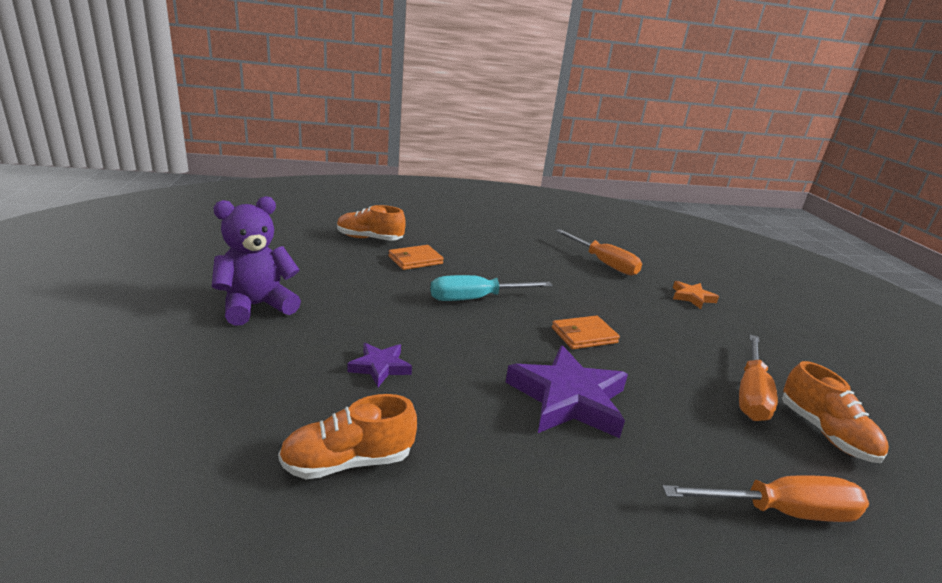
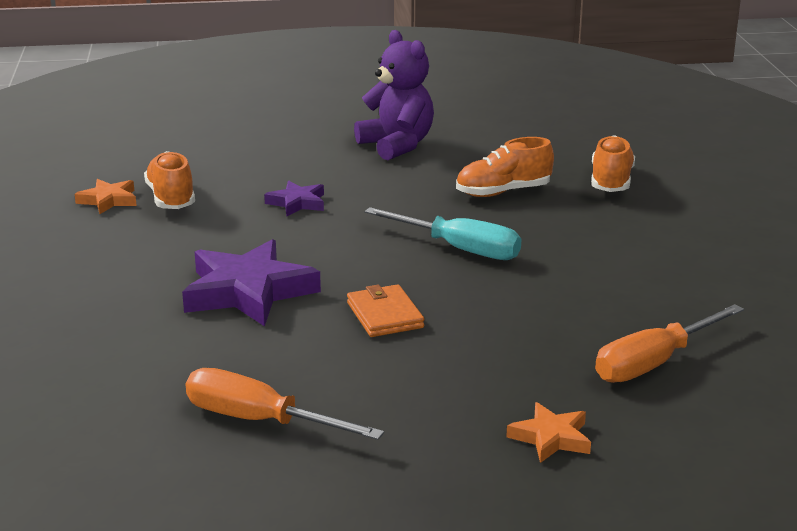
camera: 95 degrees right, 0 degrees up
(339, 529) = (108, 200): none -> orange star
(415, 260) = (558, 211): orange wallet -> none
(476, 299) = (459, 249): turquoise screwdriver -> turquoise screwdriver turned 135 degrees clockwise
(781, 511) = (69, 383): orange screwdriver -> none
(825, 433) = (176, 458): orange shoe -> orange shoe (503, 192)

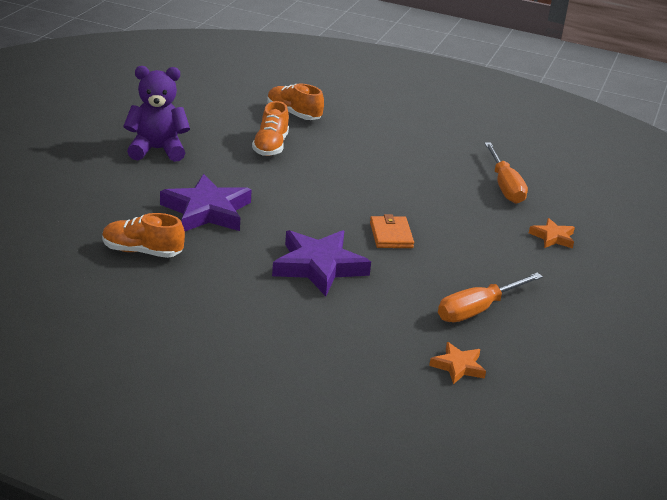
camera: 65 degrees left, 5 degrees up
(108, 200) = (113, 276): orange star -> orange star (458, 366)
(297, 203) = (207, 211): purple star -> purple star, size x1.94
(385, 315) = (391, 235): orange wallet -> orange wallet turned 75 degrees clockwise
(459, 249) = (332, 186): turquoise screwdriver -> none

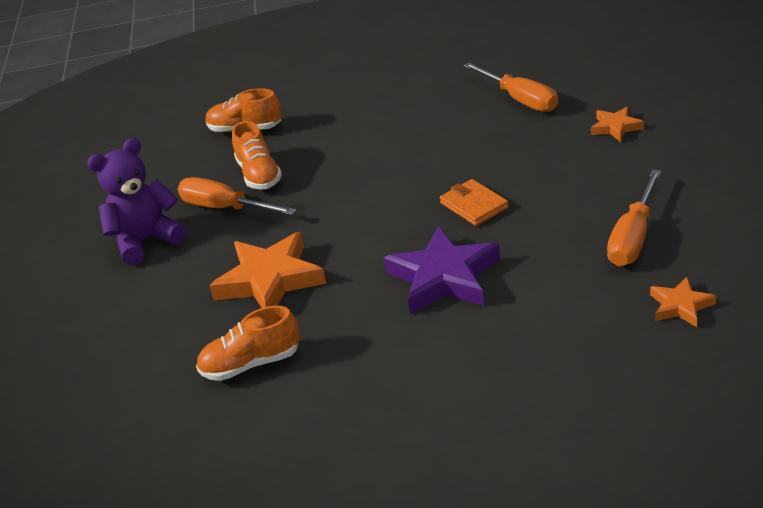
camera: 20 degrees left, 5 degrees up
(207, 211) = (270, 280): purple star -> orange star
(226, 155) = (225, 208): none -> orange screwdriver

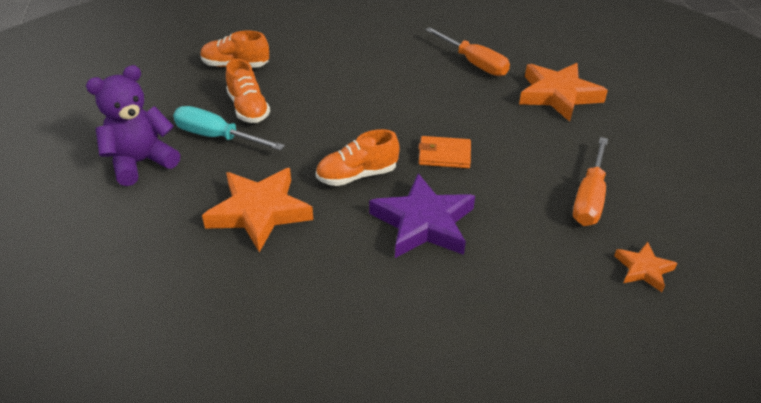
camera: 10 degrees left, 5 degrees up
(225, 208) = (217, 137): orange screwdriver -> turquoise screwdriver
(251, 364) = (242, 300): orange shoe -> orange shoe (357, 175)
(474, 205) = (444, 155): orange wallet -> orange wallet turned 45 degrees counterclockwise
(615, 127) = (558, 95): orange star -> orange star, size x1.94

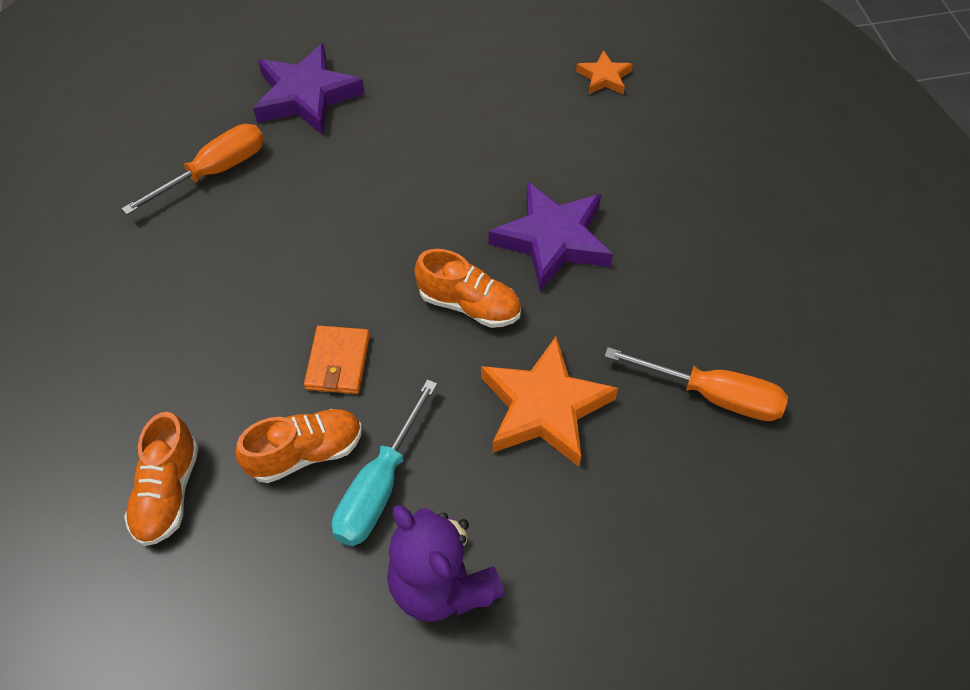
camera: 90 degrees left, 15 degrees up
(357, 175) = (469, 305): orange shoe -> orange shoe turned 45 degrees counterclockwise
(444, 155) = (428, 215): orange wallet -> orange wallet (338, 362)
(558, 95) = (306, 96): orange star -> purple star
(589, 198) = (504, 98): orange screwdriver -> orange screwdriver (713, 396)

